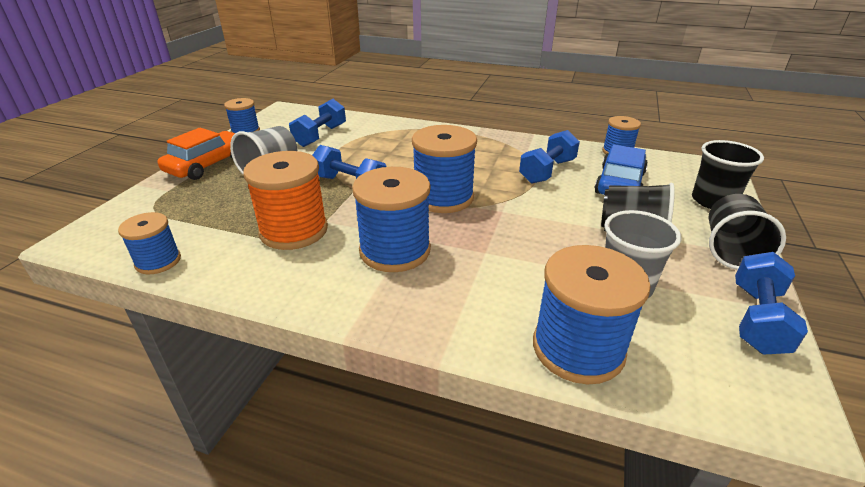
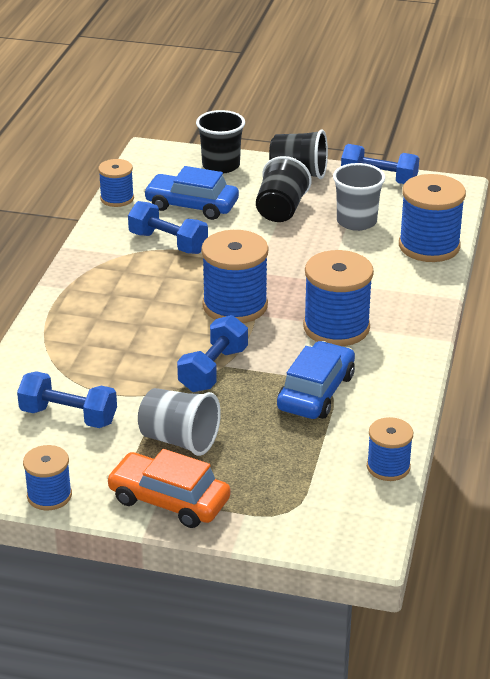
camera: 95 degrees left, 0 degrees up
(294, 230) = (316, 392): orange spool -> blue car

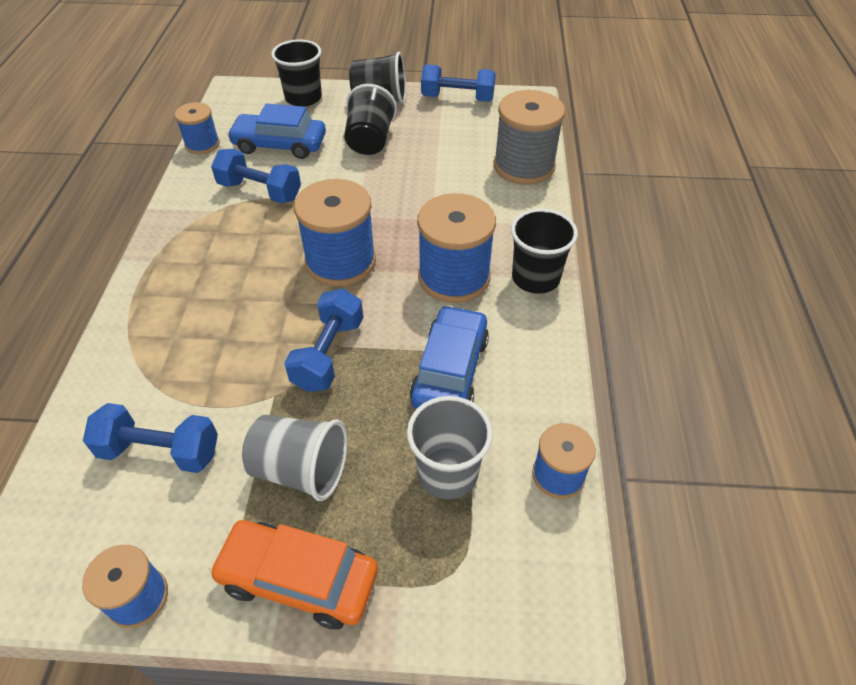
camera: 10 degrees left, 15 degrees up
(356, 221) = (446, 146): grey cup -> grey cup (447, 473)
(412, 336) = (535, 278): none -> black cup
(429, 246) = (524, 166): blue spool -> grey spool

